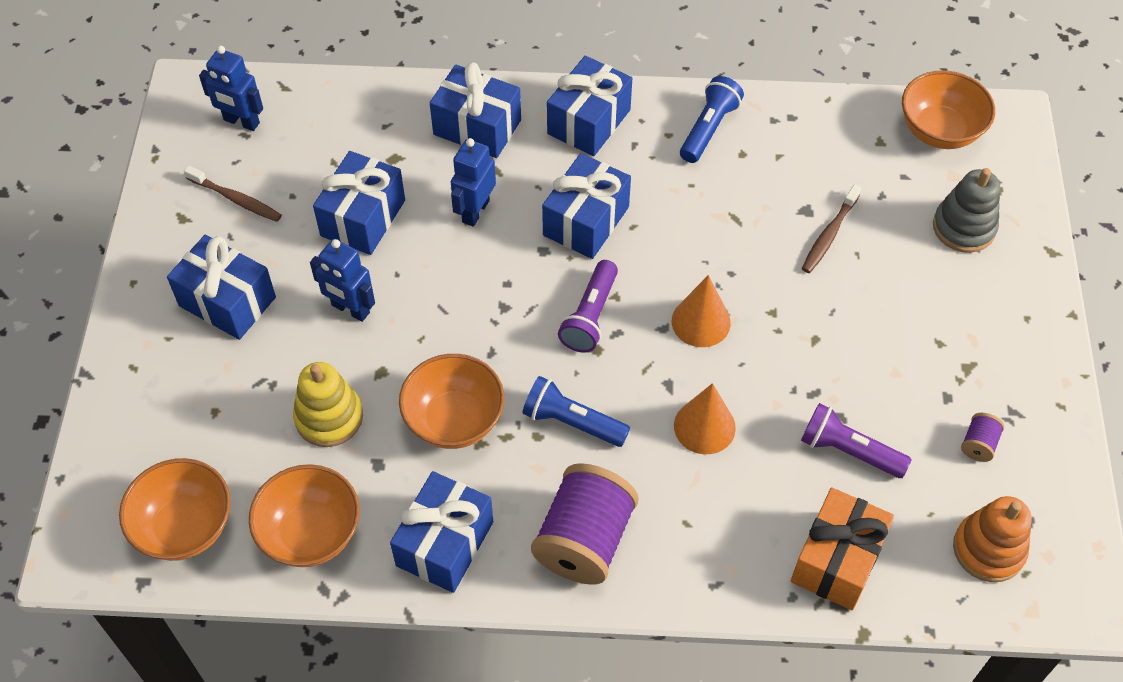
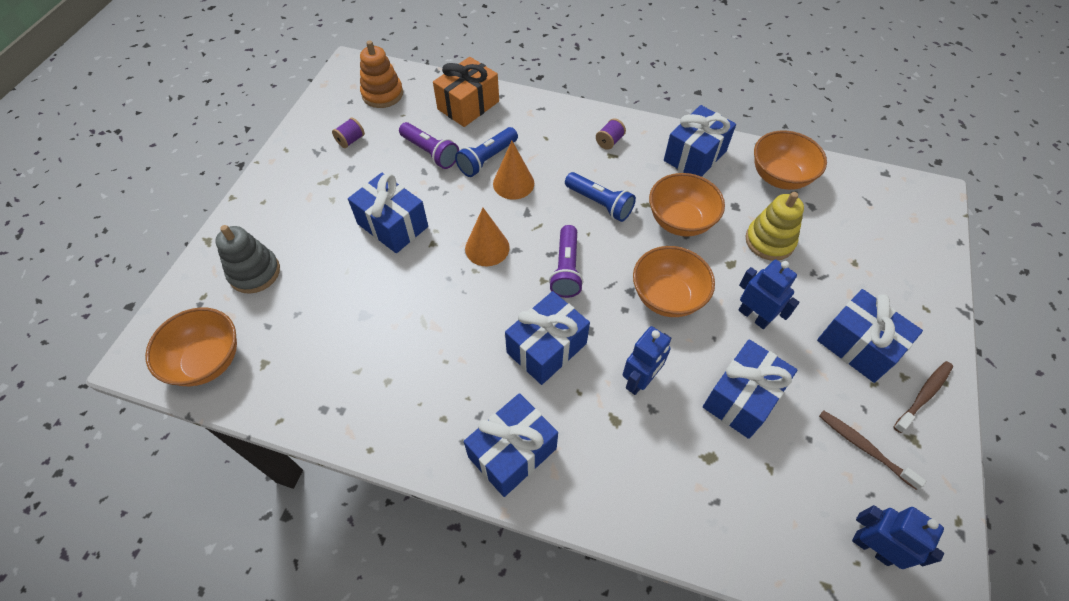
camera: 165 degrees left, 0 degrees up
(185, 527) = (863, 196): orange bowl -> orange bowl (667, 297)
(477, 127) = (623, 474): blue gift -> blue gift (393, 225)
(584, 540) = (609, 141): purple spool -> purple spool, size x0.43
(590, 316) = (566, 269): purple flashlight -> purple flashlight turned 150 degrees clockwise
(708, 128) = (404, 415): blue flashlight -> blue flashlight (487, 159)
(829, 235) = (358, 290): brown toothbrush -> brown toothbrush (923, 395)

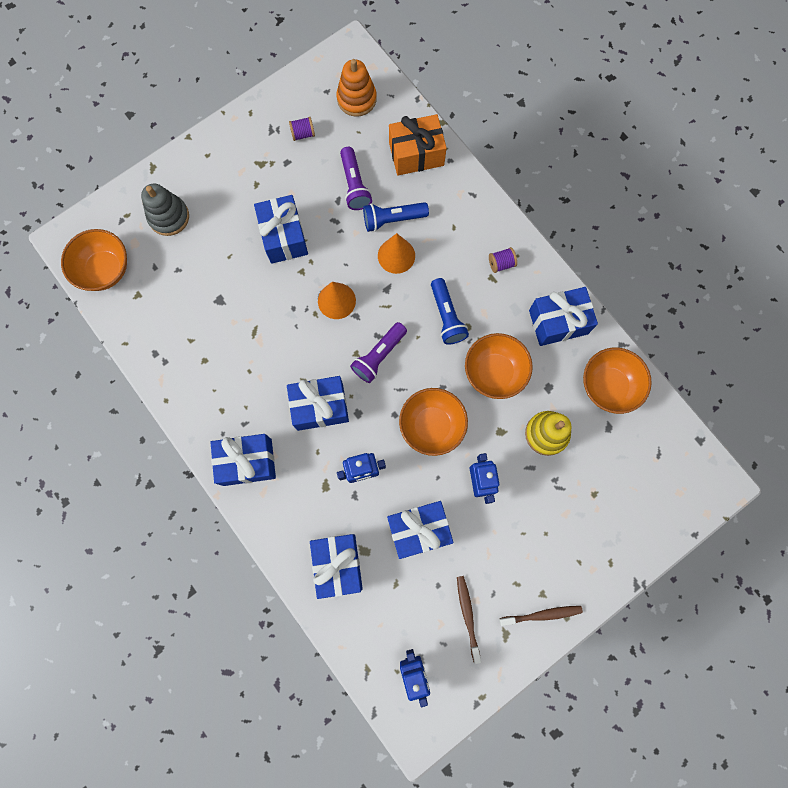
camera: 35 degrees right, 20 degrees up
(858, 346) = (532, 552): blue gift -> blue gift (338, 564)

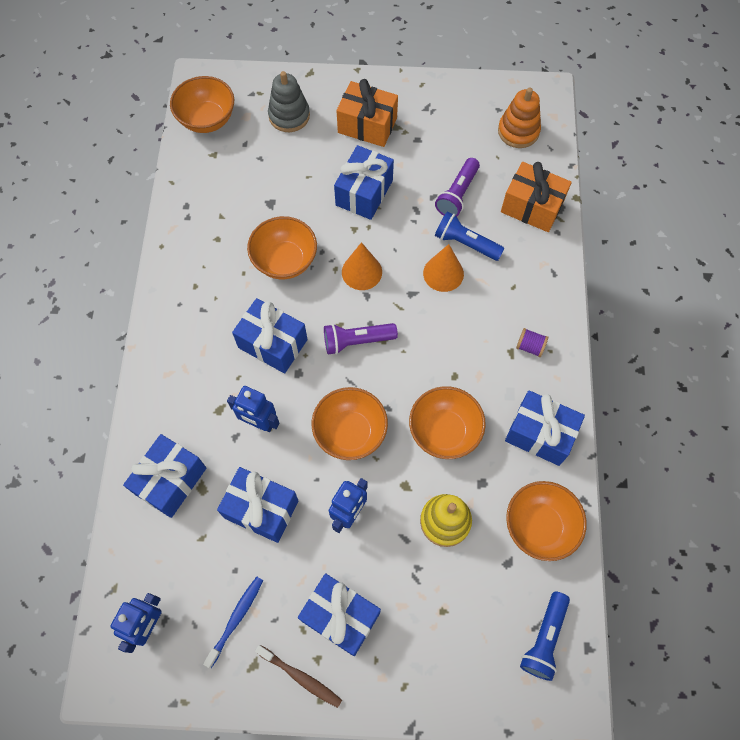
camera: 40 degrees right, 10 degrees down
(238, 179) = (367, 125): none -> orange gift
(247, 462) = (177, 341): blue gift -> blue gift (340, 616)
(272, 337) = (285, 261): none -> orange bowl
(303, 134) = (450, 128): purple spool -> none
(447, 316) = (443, 354): blue flashlight -> blue flashlight (544, 639)
(467, 616) = (236, 619): brown toothbrush -> blue toothbrush

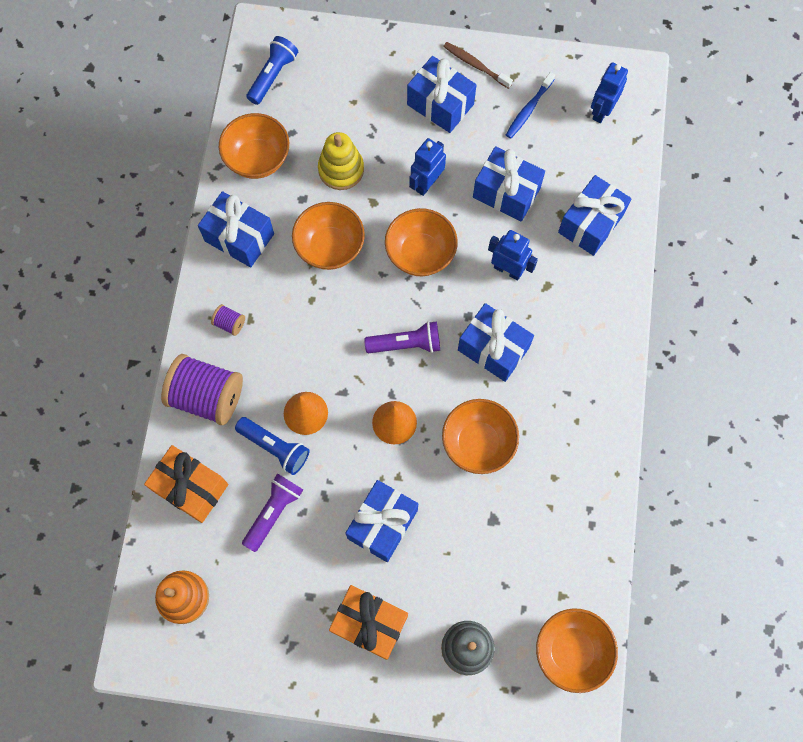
camera: 175 degrees left, 5 degrees up
(535, 280) = (207, 396): none -> purple spool

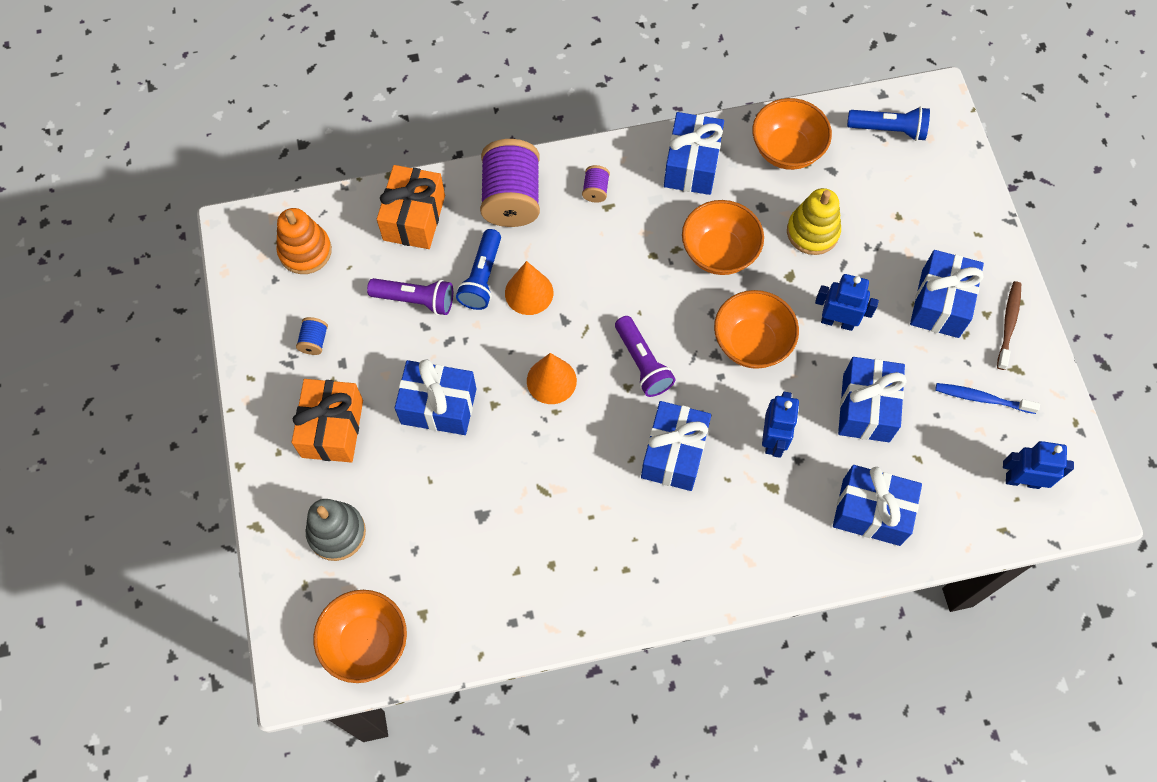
camera: 70 degrees right, 5 degrees down
(278, 615) = (314, 341): none -> blue spool
(478, 443) = (560, 472): orange bowl -> none

